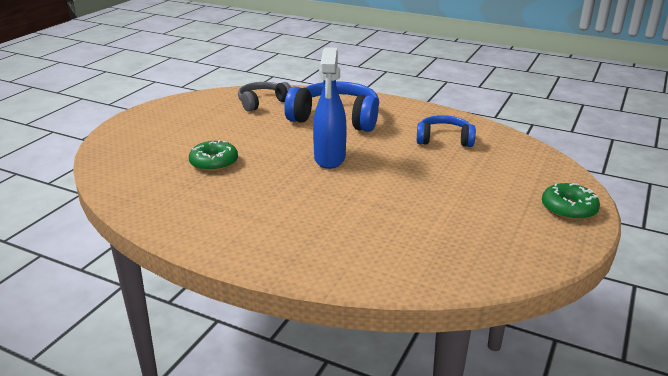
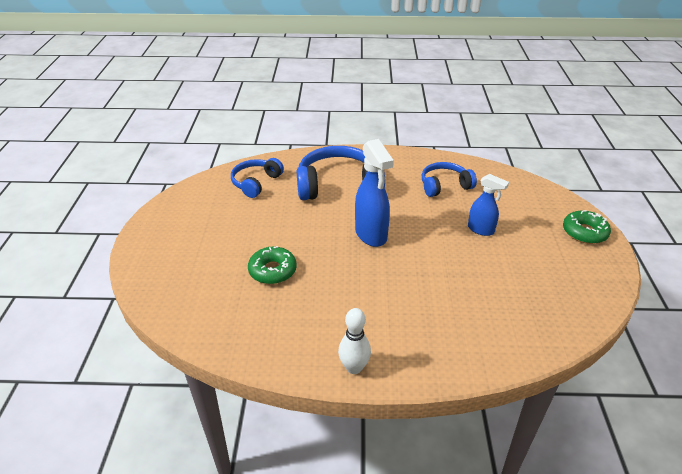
camera: 25 degrees left, 10 degrees up
(213, 244) = (354, 367): none -> white bowling pin
(262, 102) = (256, 183): grey headphones -> blue headphones
(447, 180) = (481, 230): none -> blue spray bottle

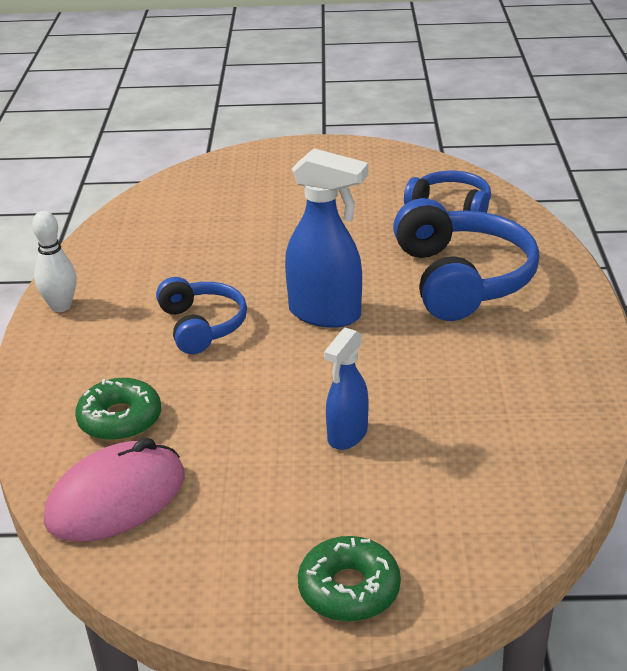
camera: 90 degrees right, 5 degrees down
(272, 270) = (243, 238): green donut -> green donut (120, 419)
(371, 234) = (325, 314): blue spray bottle -> blue spray bottle turned 135 degrees counterclockwise
(444, 185) = (489, 398): blue headphones -> blue headphones (202, 326)
(553, 315) = (116, 498): none -> pink mouse

